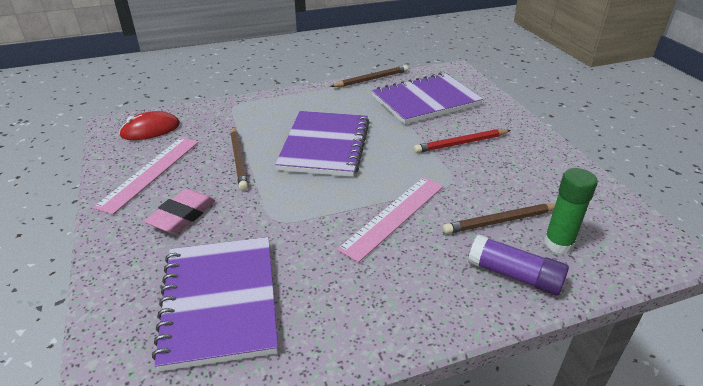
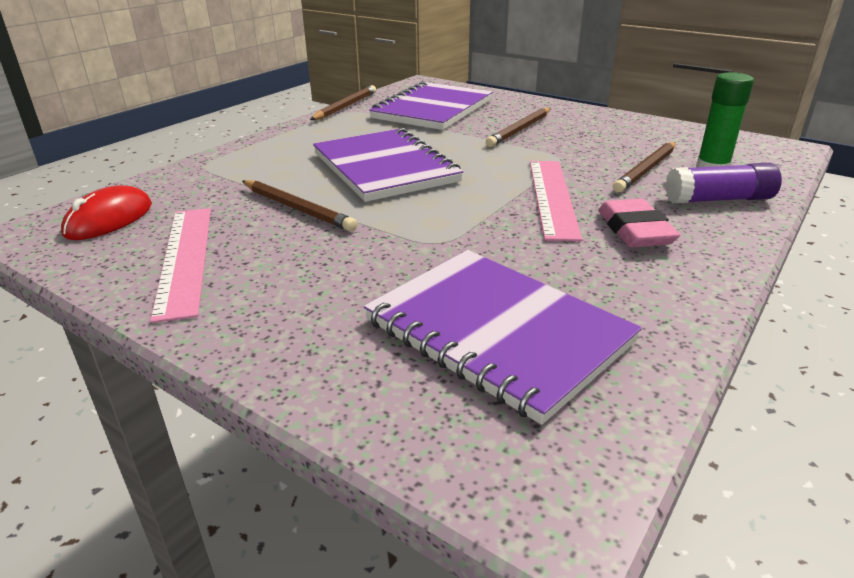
camera: 35 degrees left, 5 degrees down
(182, 215) = (309, 280): pink eraser -> pink eraser (635, 230)
(460, 143) = (519, 130): red pencil -> brown pencil

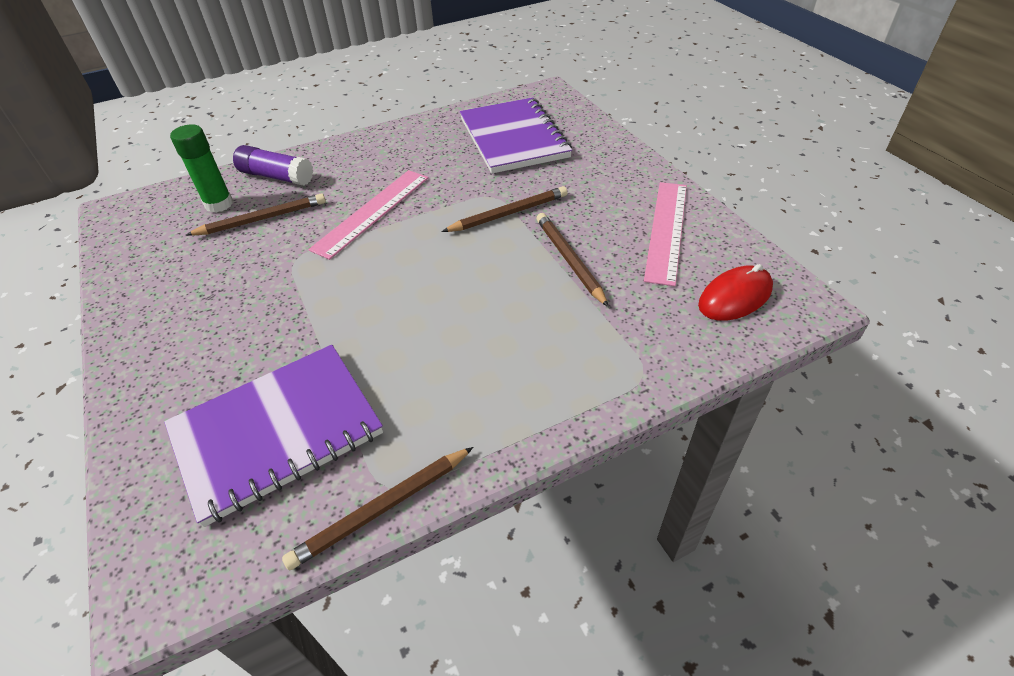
camera: 150 degrees left, 15 degrees up
(384, 168) = (459, 297): purple notebook -> none
(519, 130) = (257, 324): brown pencil -> brown pencil (509, 213)
(635, 230) = (368, 170): pink eraser -> none

